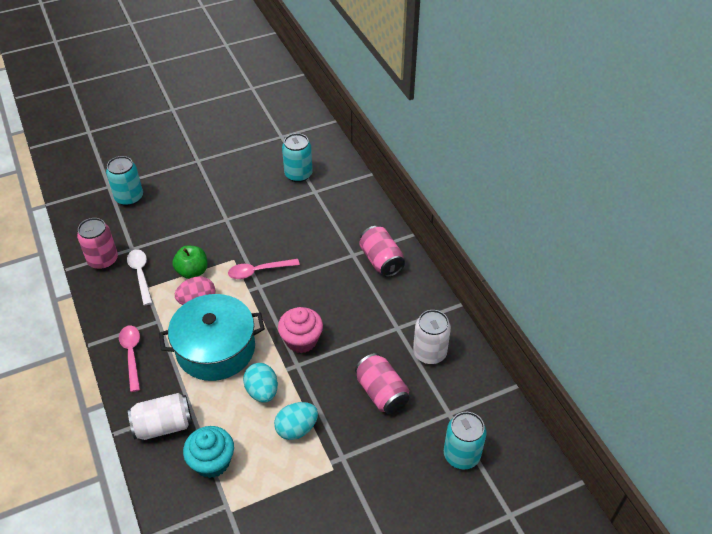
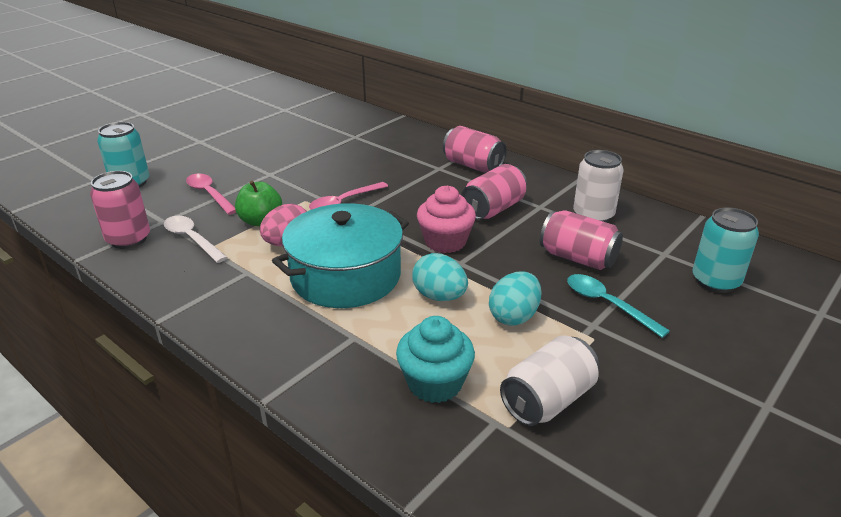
camera: 25 degrees left, 15 degrees down
(132, 354) = (232, 312): pink spoon -> pink spoon (209, 194)
(163, 425) = (334, 368): white can -> white can (547, 400)
(298, 174) = (327, 129): turquoise can -> none
(360, 318) = (493, 209): none -> pink can
(366, 443) = (607, 304): none -> turquoise spoon

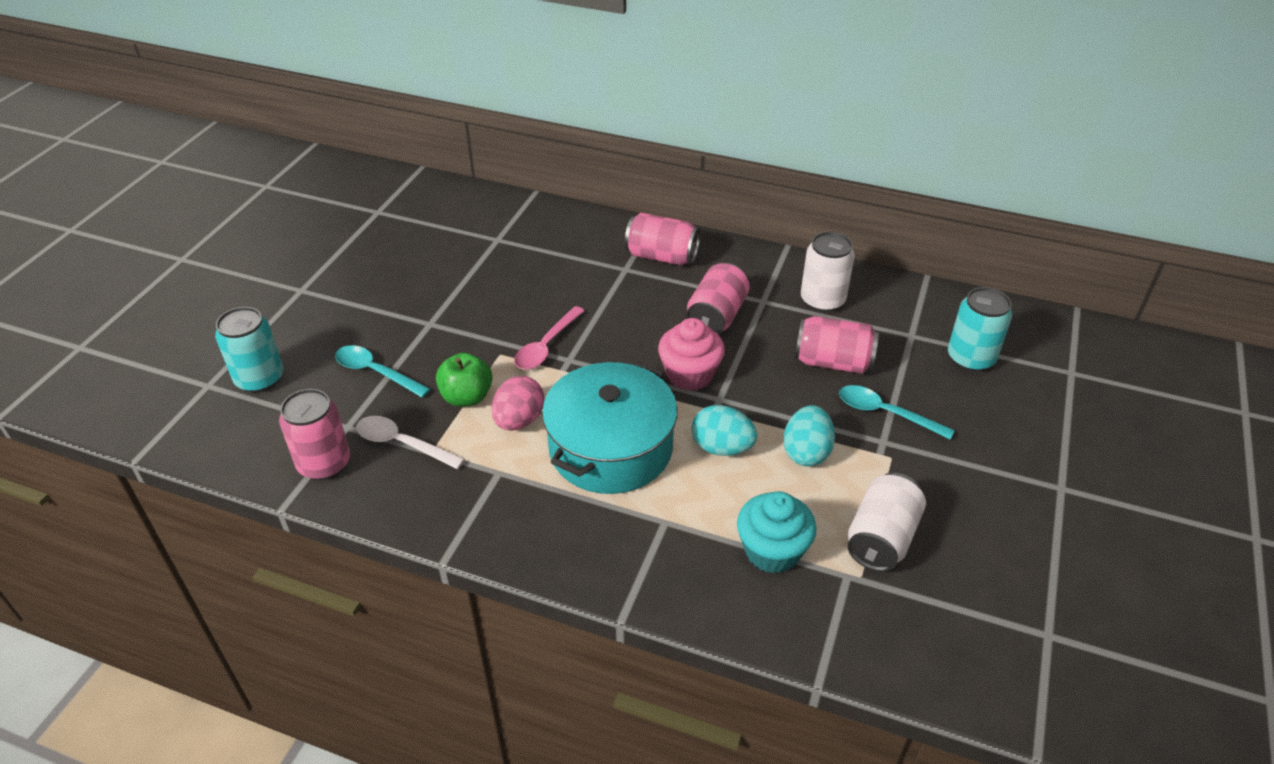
camera: 20 degrees left, 10 degrees up
(209, 194) = (375, 372): pink spoon -> turquoise spoon

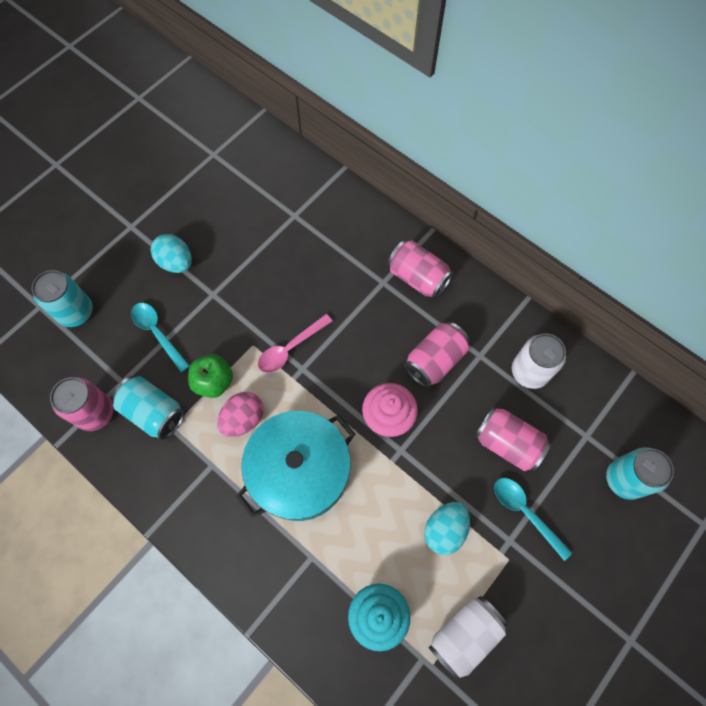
camera: 20 degrees right, 25 degrees up
(402, 443) = (153, 412): white spoon -> turquoise can
(722, 448) = (382, 501): turquoise egg -> turquoise egg (176, 262)

